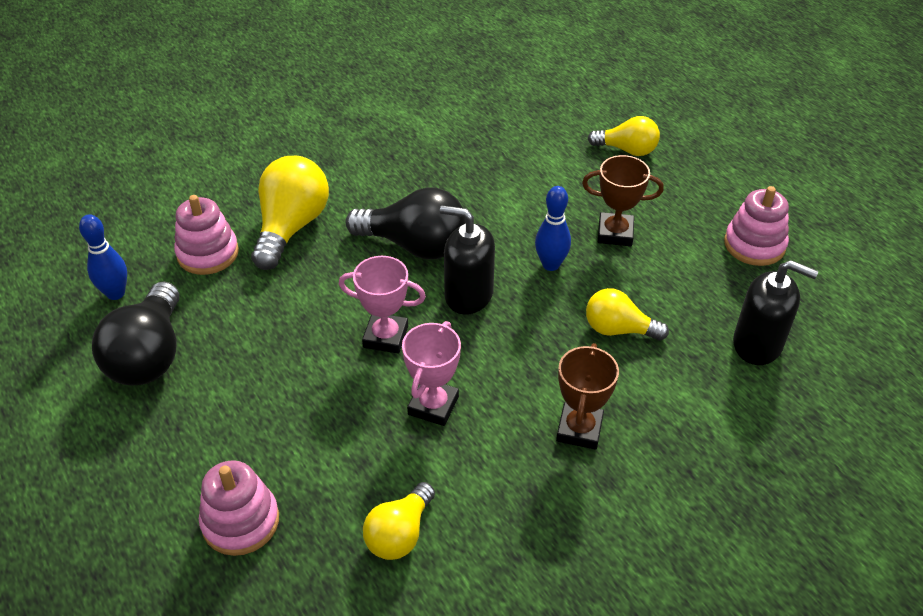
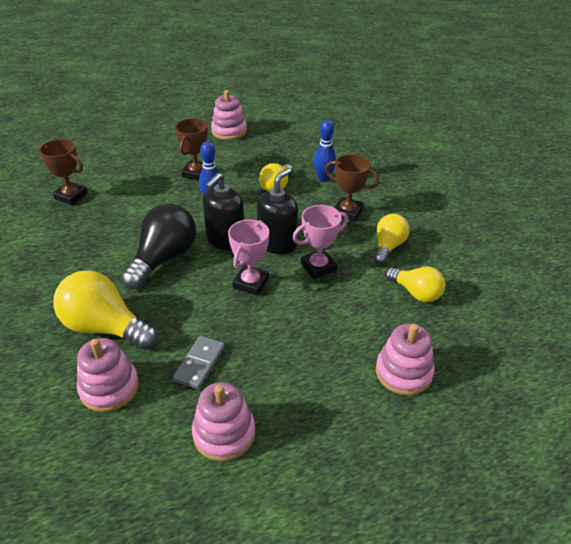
camera: 80 degrees left, 5 degrees down
(115, 293) = (131, 465): blue bowling pin -> blue bowling pin (323, 178)
(149, 355) = (224, 433): black light bulb -> pink stacking toy
(244, 315) = (199, 363): none -> grey domino
(433, 405) = (318, 267): pink trophy -> pink trophy turned 60 degrees counterclockwise
(516, 133) = (71, 196): none -> brown trophy
(627, 150) = (121, 155): yellow light bulb -> yellow light bulb (388, 246)
(757, 344) = (301, 145): black soap dispenser -> black soap dispenser (277, 243)

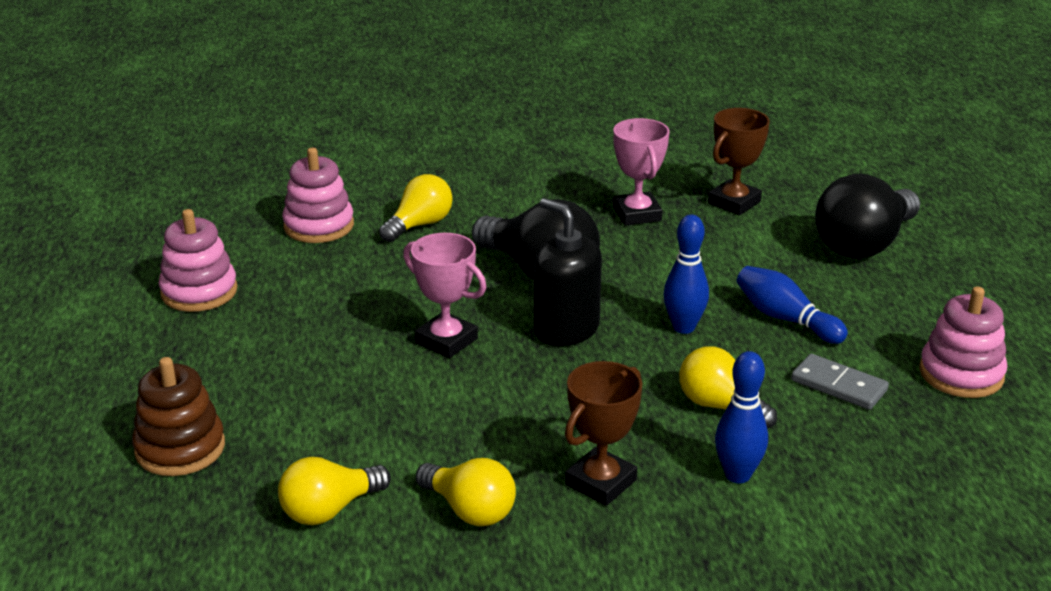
camera: 105 degrees right, 10 degrees down
(105, 327) = (419, 225): yellow light bulb -> yellow light bulb, size x0.62
(119, 155) = (864, 244): none -> black light bulb
(196, 173) = (785, 319): brown trophy -> blue bowling pin
(199, 363) = (315, 284): grey domino -> grey domino (839, 385)
(277, 243) = (534, 380): black soap dispenser -> none
(318, 267) = (451, 413): pink trophy -> pink trophy (637, 214)
(403, 372) = (180, 448): pink stacking toy -> brown stacking toy

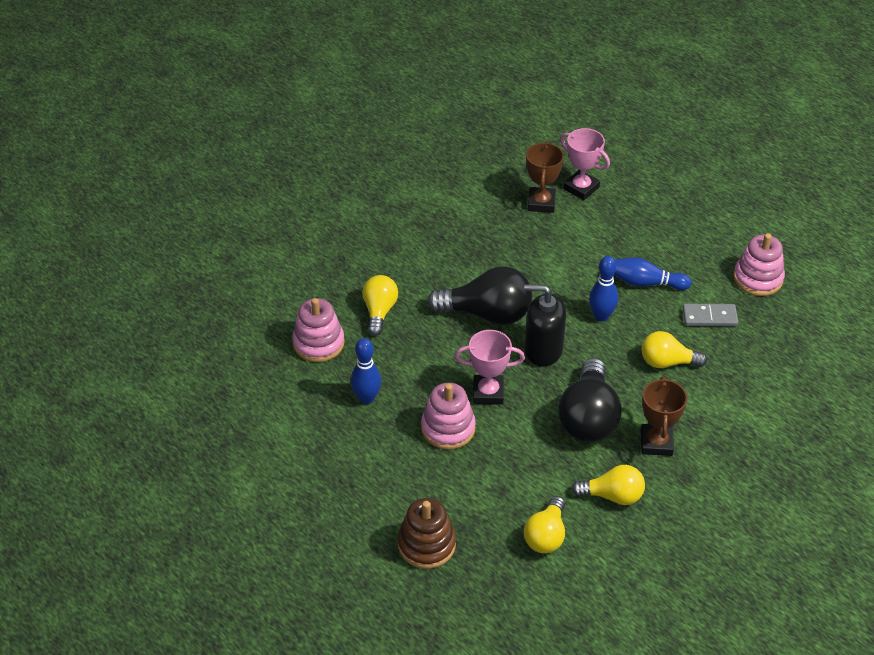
camera: 35 degrees left, 15 degrees up
(199, 292) = (305, 433): pink stacking toy -> pink stacking toy (448, 428)
(637, 214) = (496, 239): pink trophy -> pink trophy (581, 188)
(737, 475) = (713, 402): blue bowling pin -> blue bowling pin (367, 398)
(864, 244) = (638, 204): black light bulb -> black light bulb (588, 418)

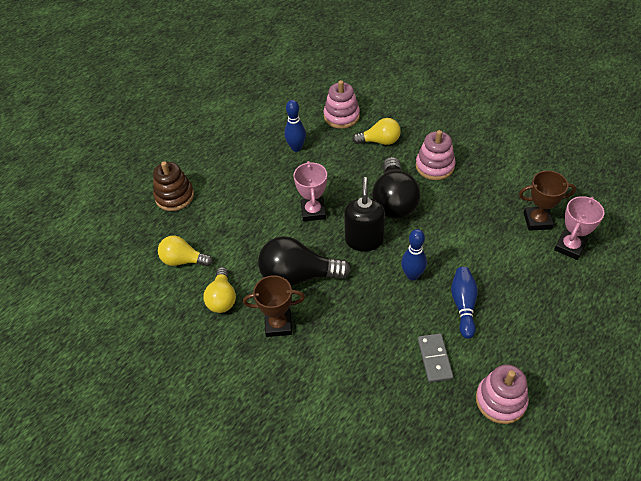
camera: 85 degrees right, 5 degrees up
(448, 428) = (275, 193): pink stacking toy -> pink stacking toy (435, 166)
(667, 362) = (370, 327): yellow light bulb -> none

